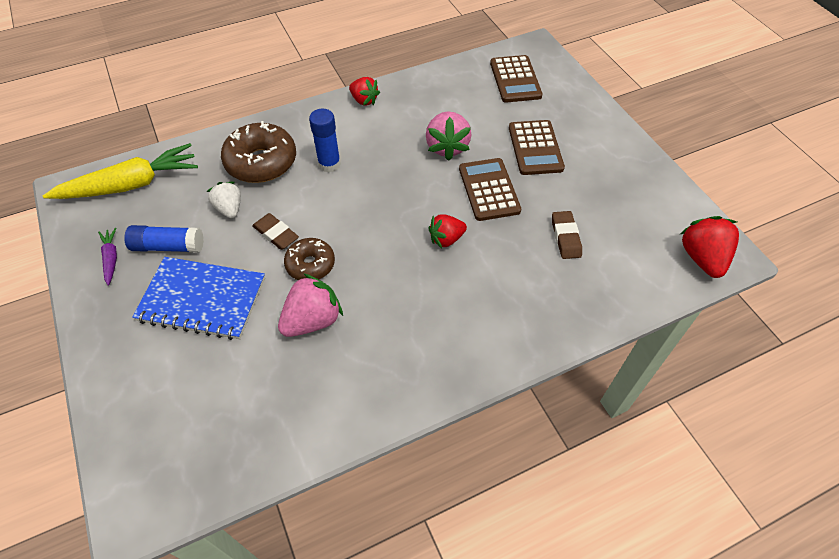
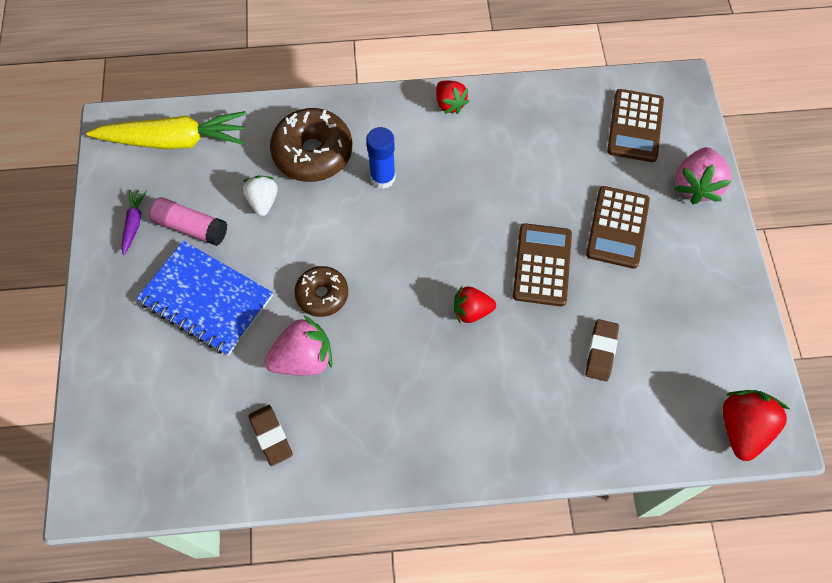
camera: 20 degrees right, 10 degrees up
(168, 246) = (191, 227): blue glue stick -> pink glue stick
(276, 234) = (299, 247): brown eraser -> brown eraser (271, 436)
(447, 147) = (518, 195): pink strawberry -> pink strawberry (696, 185)

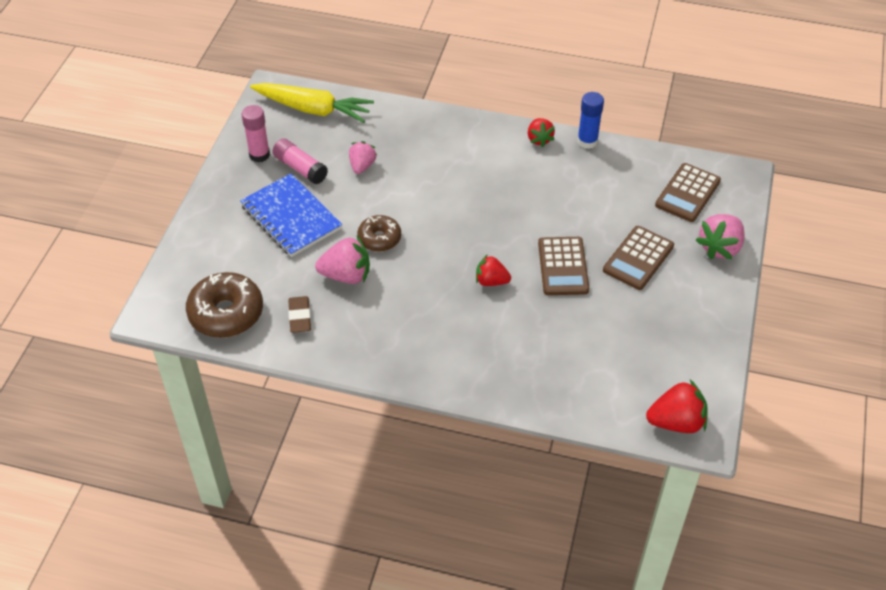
camera: 20 degrees right, 15 degrees down
(134, 223) = (259, 155): purple carrot -> pink glue stick
(263, 201) = (362, 166): white strawberry -> pink strawberry
(313, 153) = (415, 144): brown donut -> brown donut (226, 313)
(382, 178) = (462, 175): blue glue stick -> blue glue stick (587, 141)
(542, 265) = (563, 266): brown calculator -> brown calculator turned 150 degrees clockwise
(601, 351) = (583, 337): brown eraser -> none
(742, 428) = (676, 422): red strawberry -> red strawberry turned 45 degrees clockwise

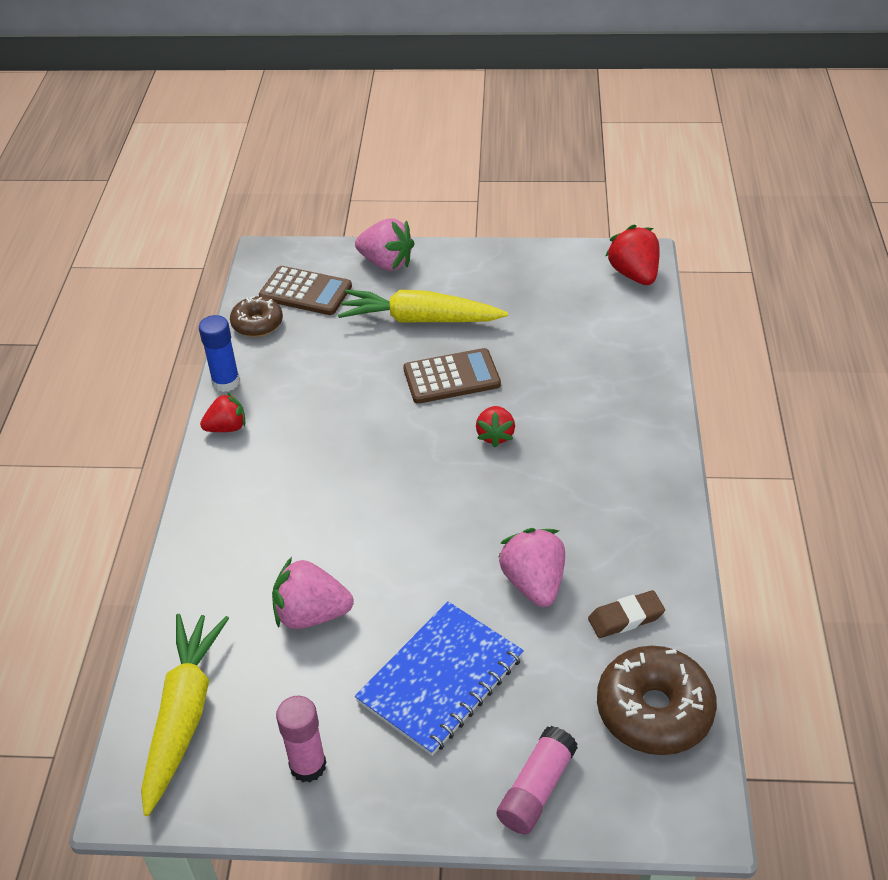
camera: 100 degrees left, 5 degrees down
(300, 168) = (330, 695): pink glue stick -> pink glue stick (536, 789)
(362, 166) = (311, 614): pink strawberry -> pink strawberry, size x1.53
(379, 238) = (454, 561): brown donut -> brown donut (257, 324)
(638, 258) = (420, 320): brown calculator -> yellow carrot

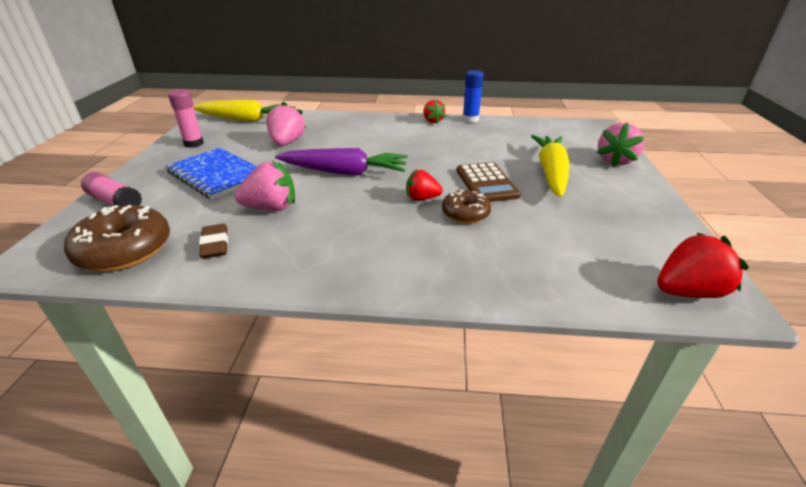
camera: 90 degrees right, 10 degrees down
(257, 324) = (525, 125): brown donut -> brown donut (465, 214)
(305, 292) = (564, 136): brown calculator -> none
(425, 520) = (344, 172): none -> purple carrot

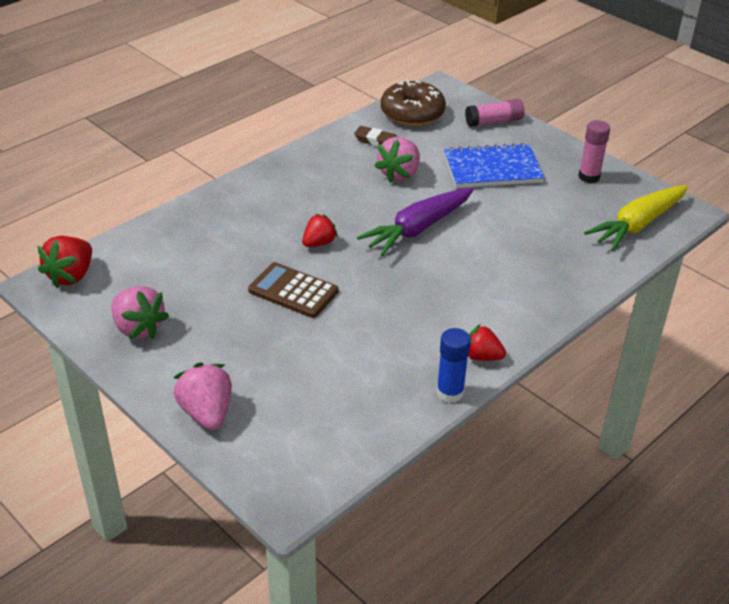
camera: 130 degrees right, 5 degrees up
(287, 143) = (530, 226): pink strawberry -> pink strawberry (138, 328)
(465, 214) = (269, 249): brown donut -> none
(551, 172) = (254, 344): yellow carrot -> none

